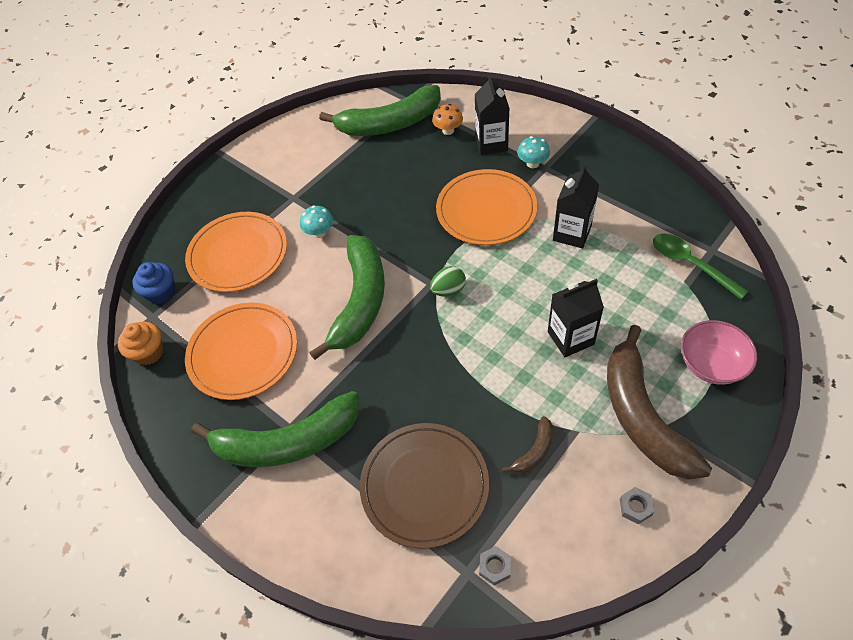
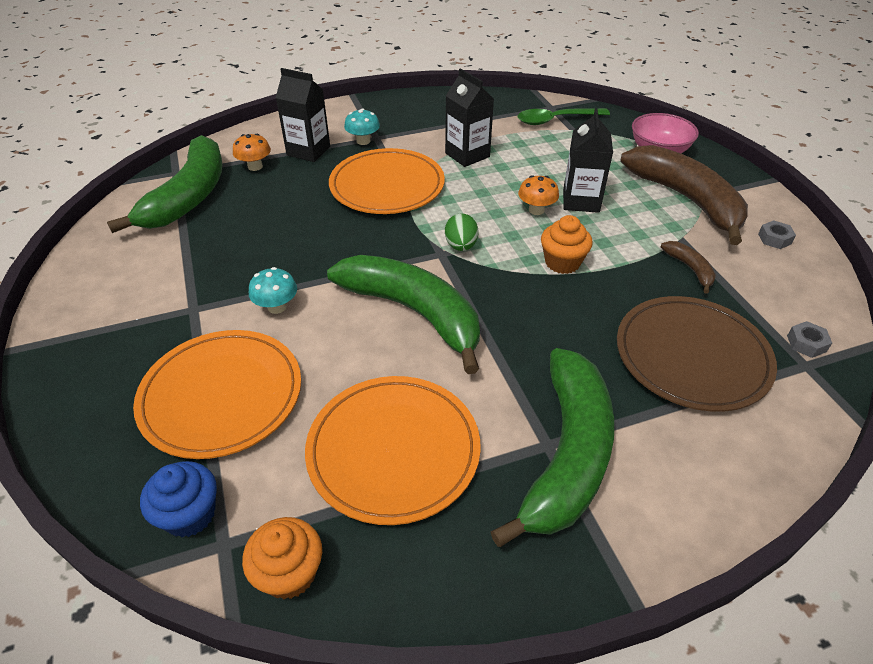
camera: 65 degrees left, 10 degrees down
(476, 360) = (562, 262): none -> orange cupcake
(532, 314) = (536, 210): none -> orange mushroom
(642, 415) = (686, 200): brown banana -> brown banana turned 135 degrees counterclockwise

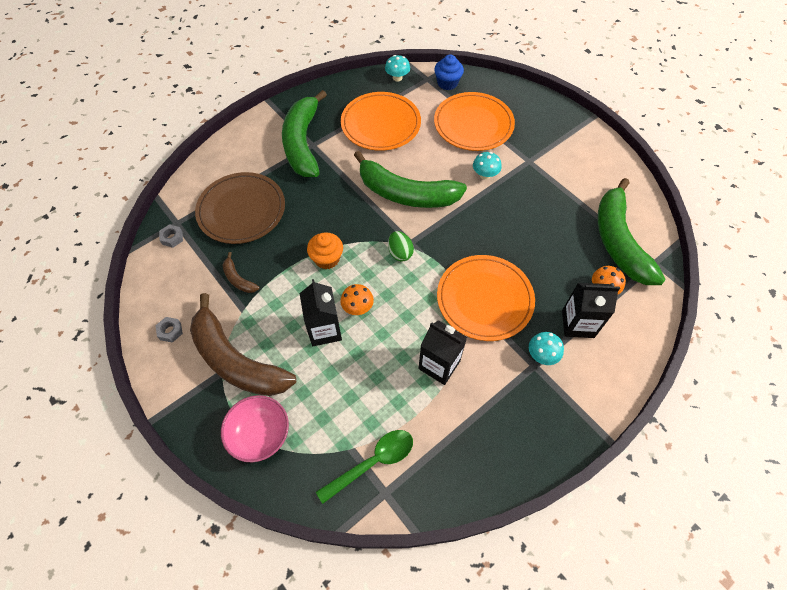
camera: 160 degrees right, 15 degrees up
(289, 573) = (397, 78): orange cupcake -> turquoise mushroom

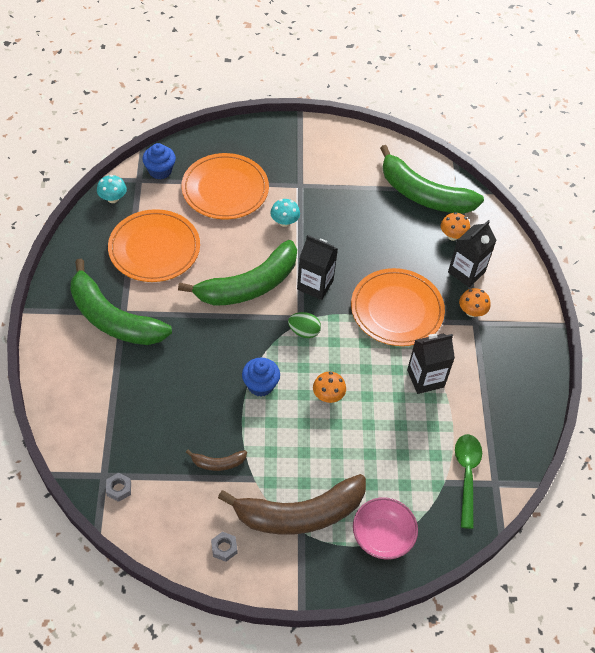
camera: 55 degrees left, 5 degrees down
(241, 210) = (143, 414): brown plate -> none
(324, 330) = (328, 432): black carton -> black carton (315, 285)
(327, 259) = (260, 385): orange cupcake -> blue cupcake
(542, 355) = (471, 312): turquoise mushroom -> orange mushroom

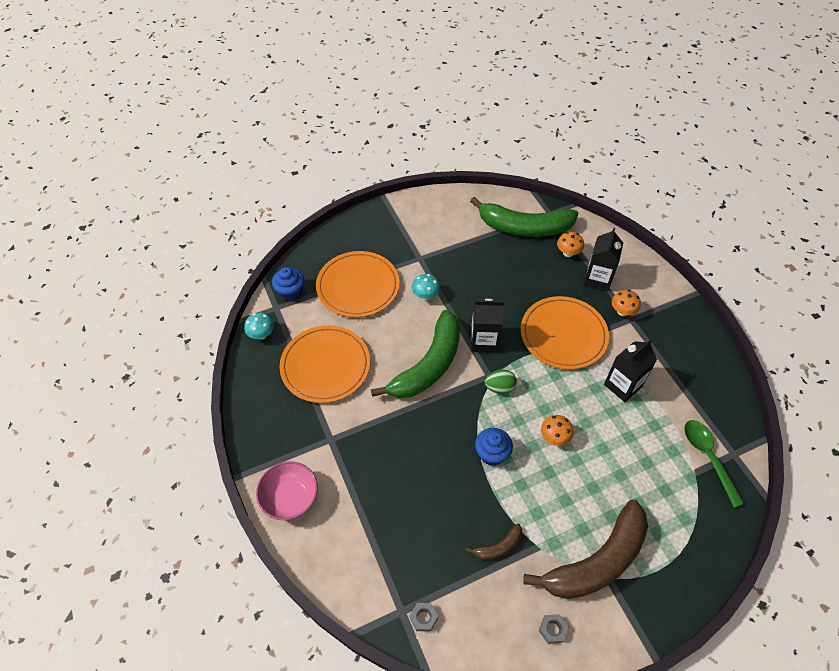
camera: 20 degrees left, 0 degrees up
(113, 318) = (324, 449): green banana -> none
(382, 537) = (677, 549): pink bowl -> pink bowl (290, 498)

